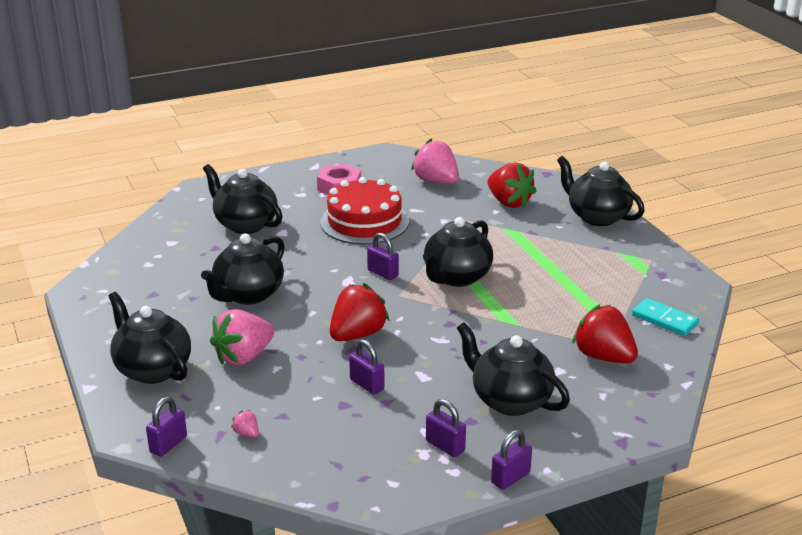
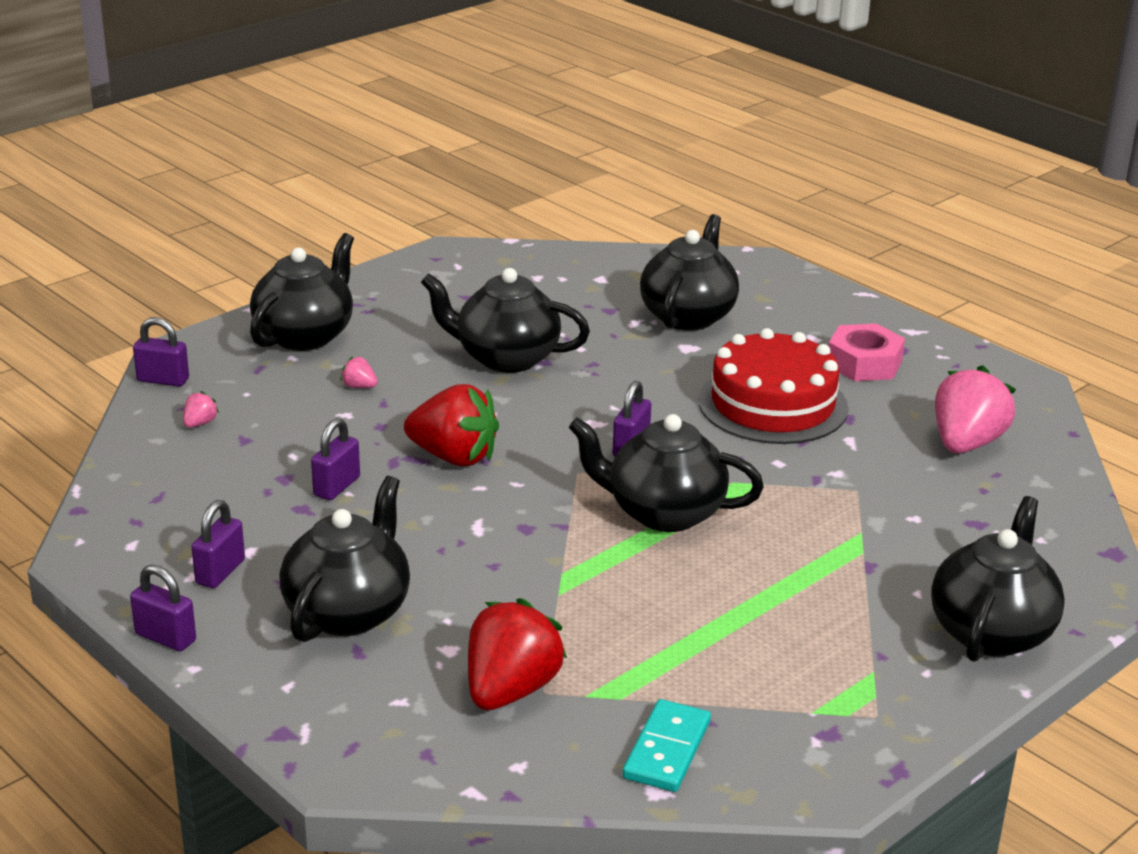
camera: 70 degrees right, 0 degrees up
(244, 357) = (359, 386): pink strawberry -> pink strawberry, size x0.42
(509, 202) = (958, 527): red strawberry -> none

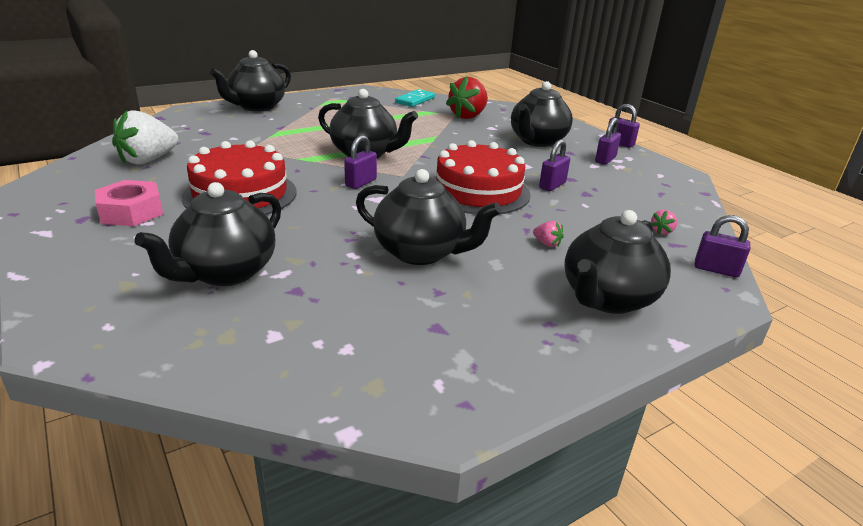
camera: 170 degrees left, 0 degrees up
(454, 457) = (478, 191): red strawberry -> red cake
(966, 443) = (148, 160): pink strawberry -> white strawberry

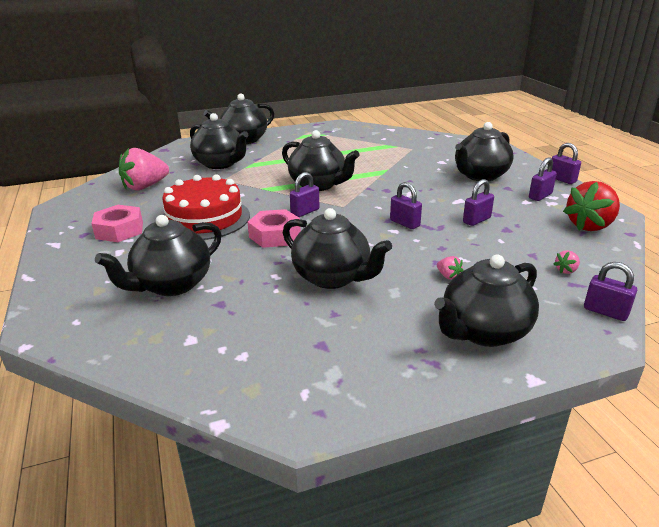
camera: 15 degrees right, 0 degrees up
(148, 160) = (145, 187): white strawberry -> pink strawberry
(237, 133) = (220, 164): none -> black teapot
(334, 210) = (274, 235): none -> pink nut
(415, 100) = (381, 134): turquoise domino -> none
(468, 116) = (424, 150): red strawberry -> red strawberry (590, 226)
(478, 191) = (405, 223): red cake -> purple padlock

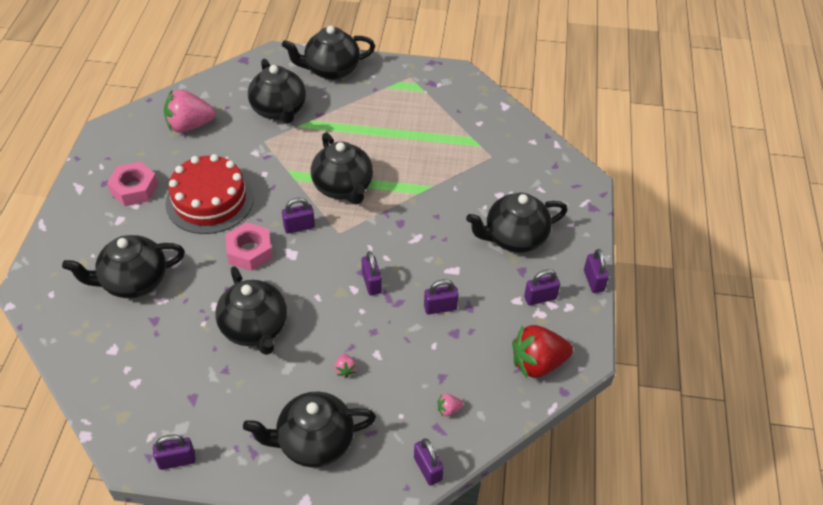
camera: 25 degrees right, 20 degrees up
(358, 402) = (177, 460): none -> purple padlock

